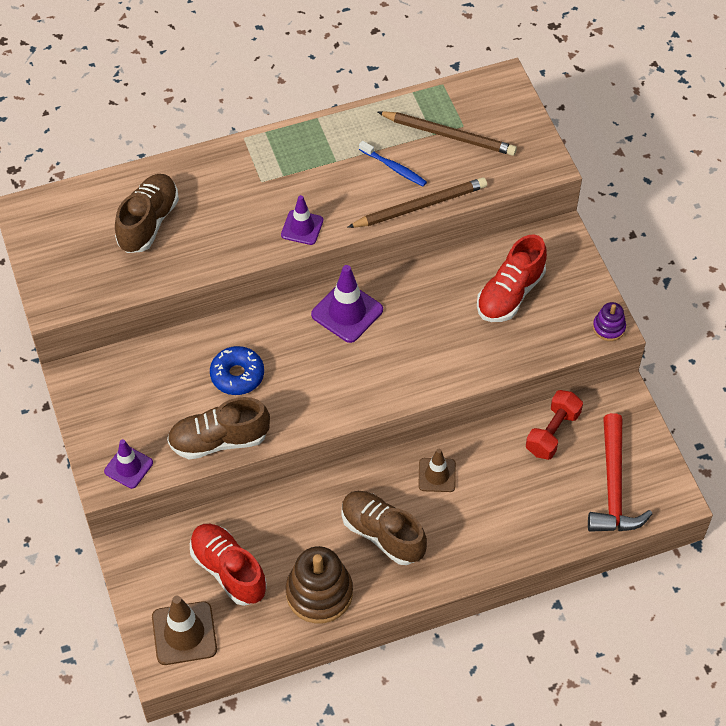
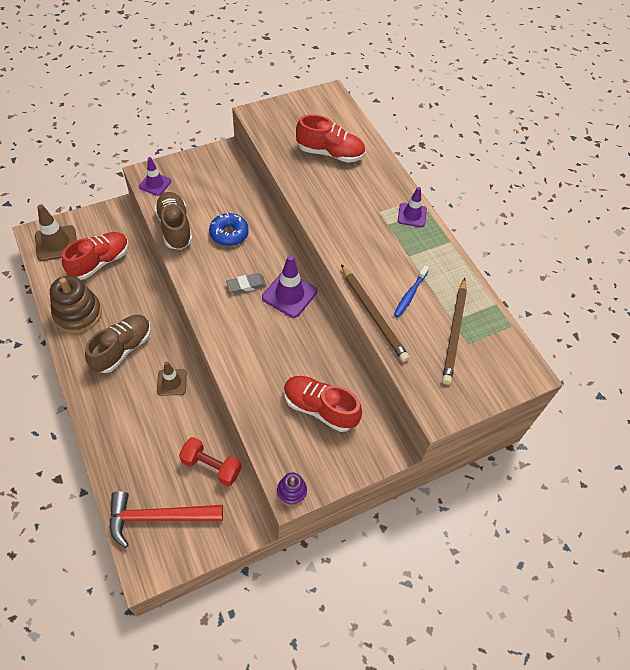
camera: 80 degrees right, 0 degrees up
(148, 222) = (330, 153): brown shoe -> red shoe
(302, 227) = (339, 238): purple traffic cone -> purple traffic cone (412, 215)
(327, 358) = (246, 285): none -> grey eraser

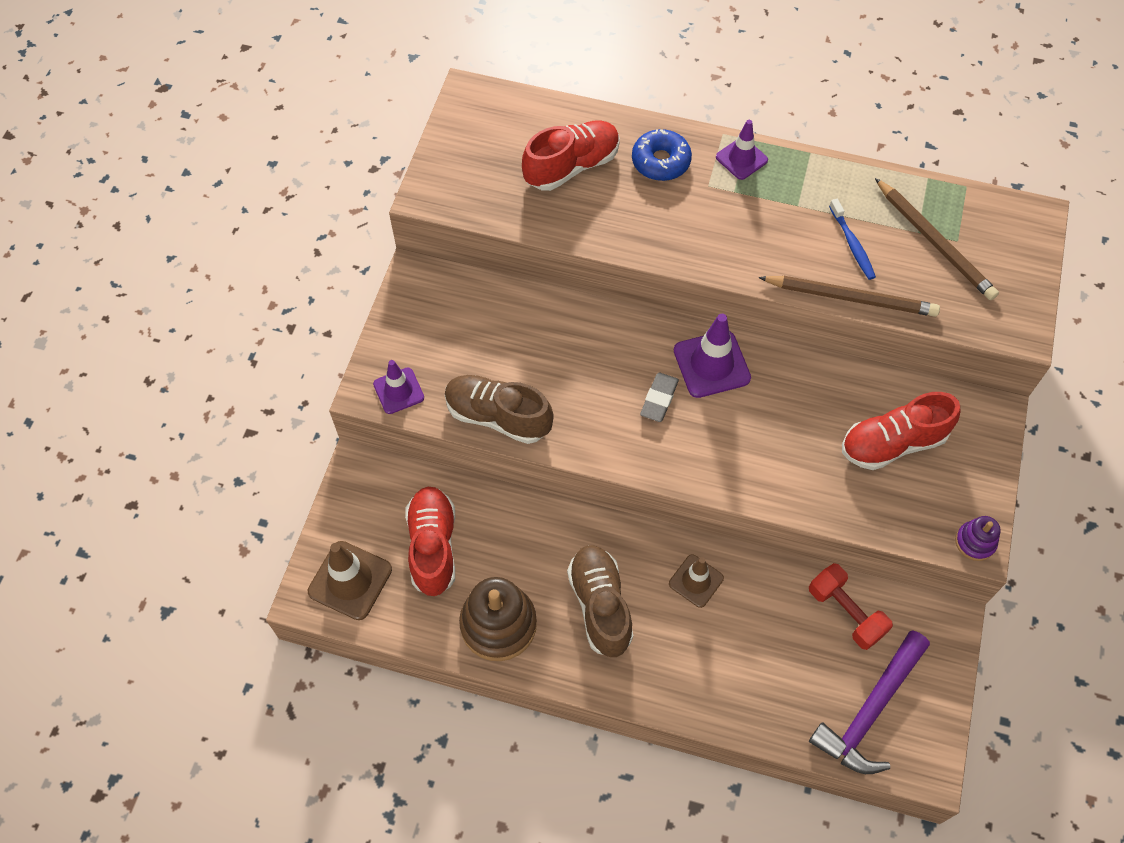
camera: 45 degrees left, 5 degrees up
(159, 517) = (870, 710): red hammer -> purple hammer
(211, 466) = (845, 612): red dumbbell -> red dumbbell turned 75 degrees clockwise
(229, 234) = (561, 364): blue donut -> blue donut (660, 161)

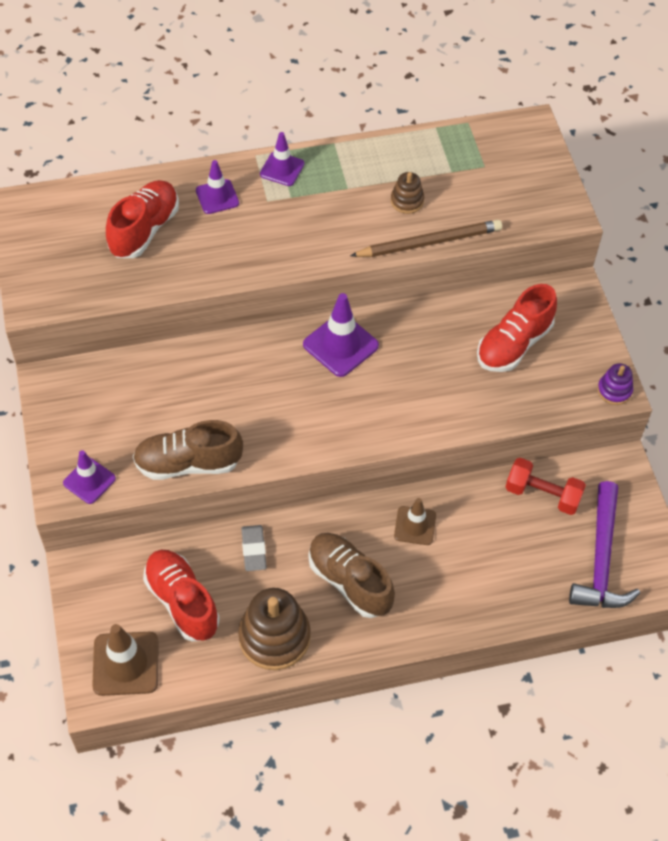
camera: 30 degrees left, 5 degrees down
(659, 399) = (314, 391): grey eraser -> grey eraser (253, 550)
(660, 161) = (217, 197): blue donut -> purple traffic cone
(852, 244) = (407, 201): blue toothbrush -> brown stacking toy
(935, 242) = (468, 174): brown pencil -> none

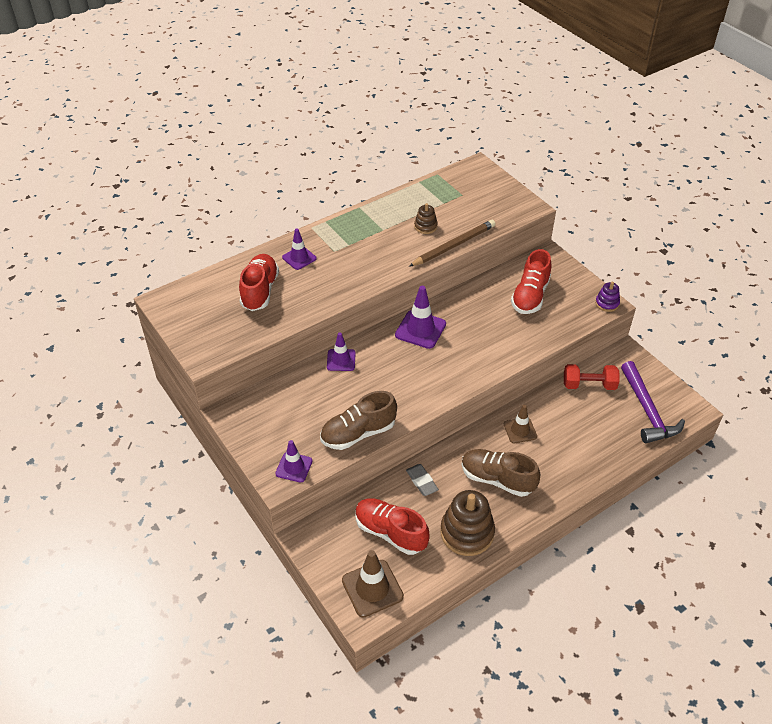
camera: 20 degrees left, 10 degrees down
(282, 169) = (333, 230): purple traffic cone -> purple traffic cone (341, 360)

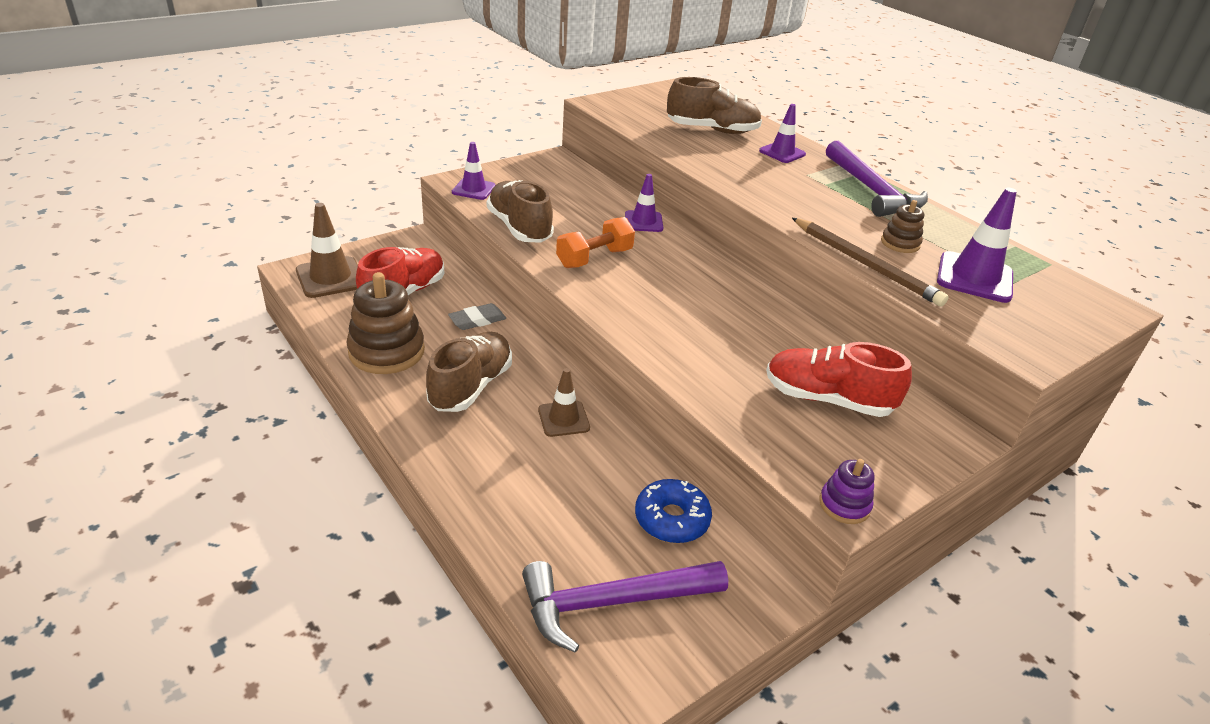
camera: 85 degrees right, 10 degrees down
(260, 291) = (712, 130): red shoe -> brown shoe
(355, 224) = (872, 190): none -> purple hammer
(398, 389) = (594, 258): none -> orange dumbbell
(420, 329) = (713, 282): purple traffic cone -> purple traffic cone (974, 277)
(589, 385) = (671, 519): red dumbbell -> blue donut

